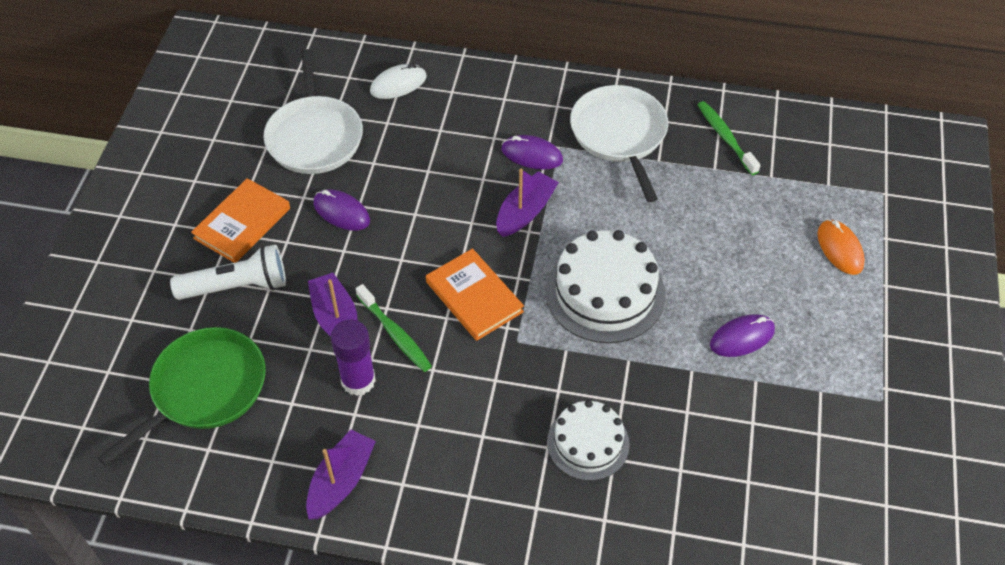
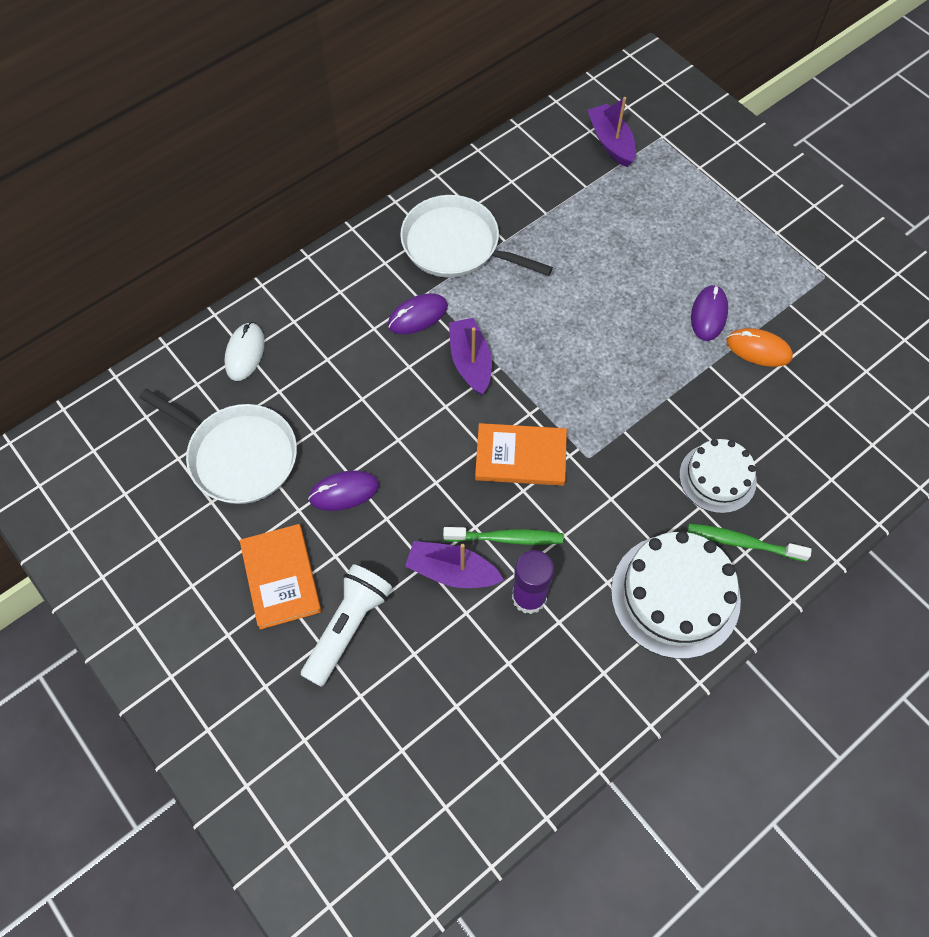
camera: 50 degrees left, 10 degrees up
(204, 389) = (435, 724): green pan -> none
(341, 481) = (615, 675): purple boat -> purple boat (611, 142)
(605, 292) = (595, 367): white cake -> white cake (675, 595)
(725, 137) = (524, 184): green toothbrush -> green toothbrush (743, 542)
(840, 249) = (685, 199): orange mouse -> orange mouse (758, 349)

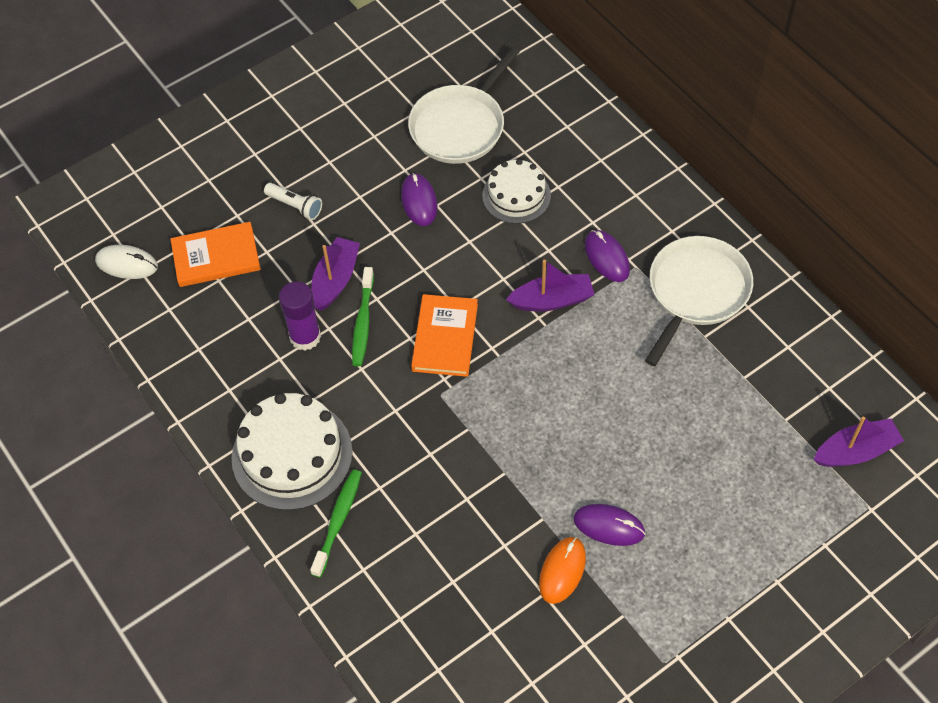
camera: 95 degrees right, 5 degrees down
(245, 353) = (565, 125): white mouse -> white mouse (127, 264)
(281, 577) = (344, 160): orange book -> orange book (216, 257)
(348, 627) = (295, 206): white flashlight -> white flashlight, size x0.61
(717, 478) = (410, 508): white cake -> white cake (516, 195)

